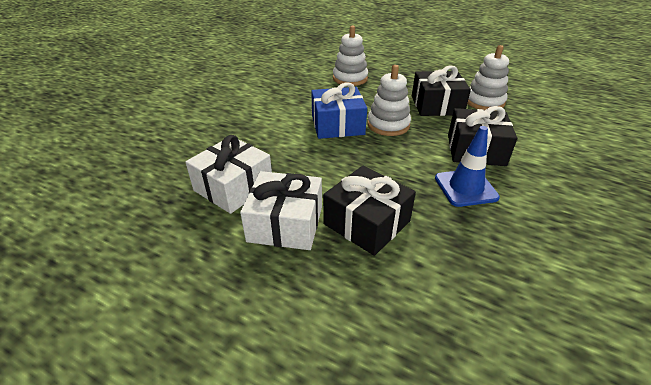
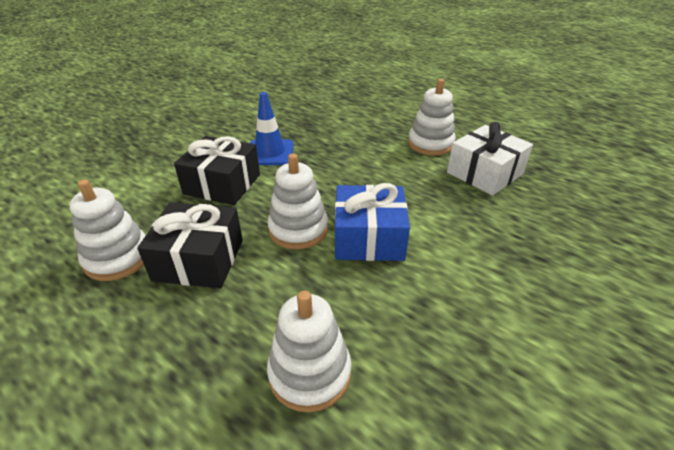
camera: 170 degrees left, 0 degrees up
(285, 224) = (430, 144): white gift -> white stacking toy
(366, 222) = (367, 139): black gift -> none

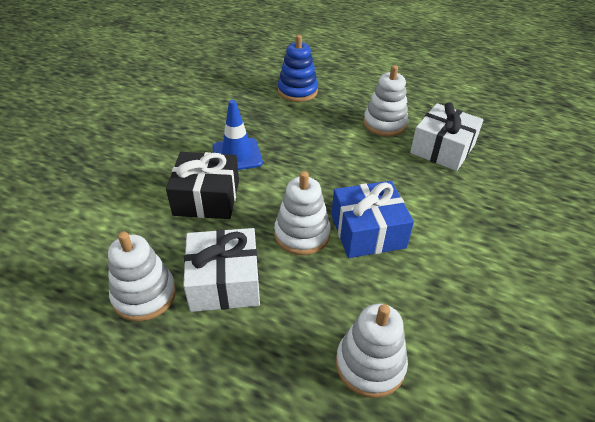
camera: 15 degrees left, 5 degrees up
(199, 260) = (224, 282): black gift -> white gift
(354, 108) = (297, 91): none -> blue stacking toy

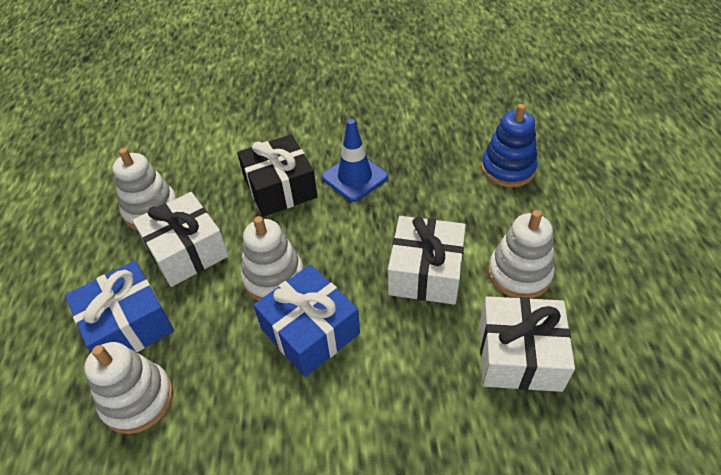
camera: 65 degrees right, 5 degrees up
(281, 351) = (128, 325): none -> blue gift
(355, 158) = (425, 272): none -> white gift

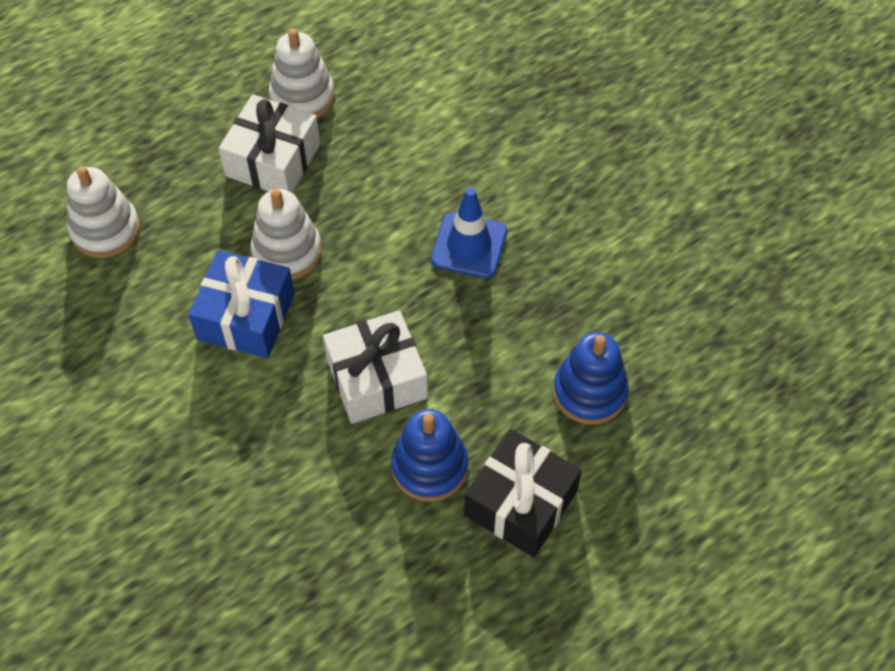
camera: 55 degrees right, 10 degrees up
(128, 325) = (167, 172): blue gift -> none
(280, 188) = (406, 186): black gift -> black gift (520, 503)
(519, 273) = (429, 467): white stacking toy -> blue stacking toy
(519, 355) = (324, 506): white gift -> none

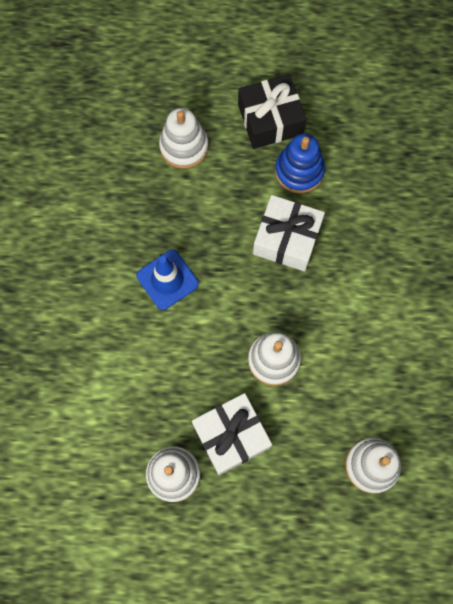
camera: 140 degrees left, 15 degrees up
(246, 316) = (329, 334): blue gift -> none
(589, 392) = (184, 146): blue stacking toy -> white stacking toy

